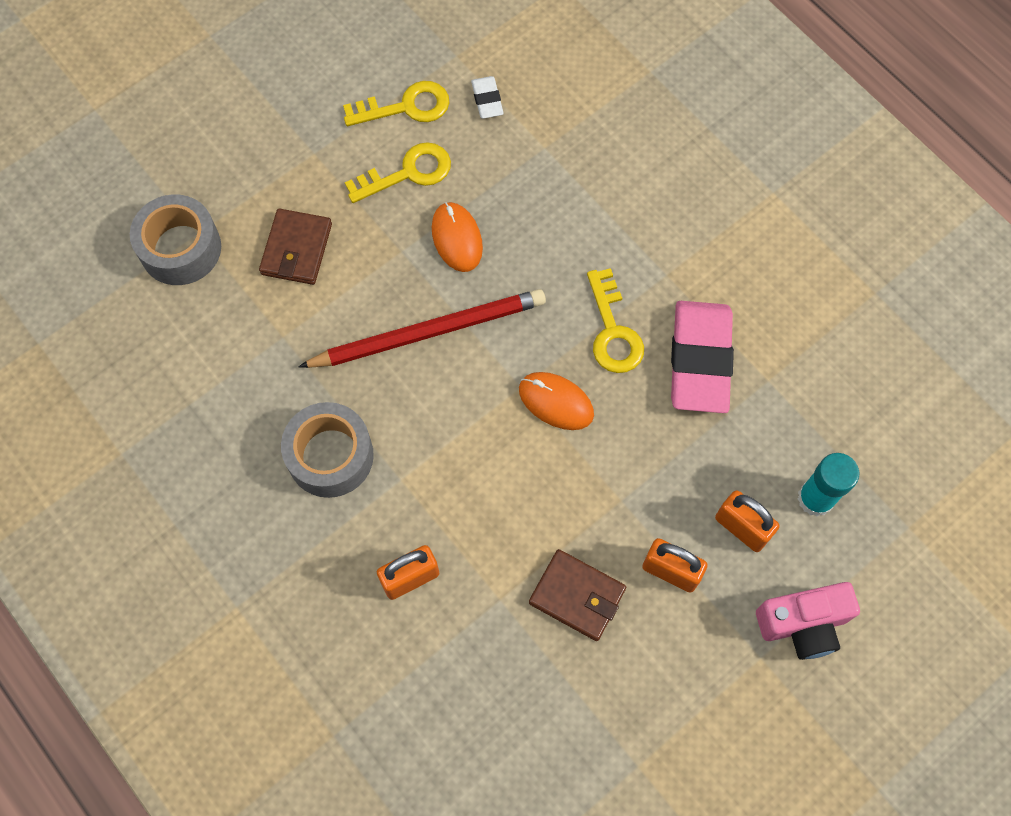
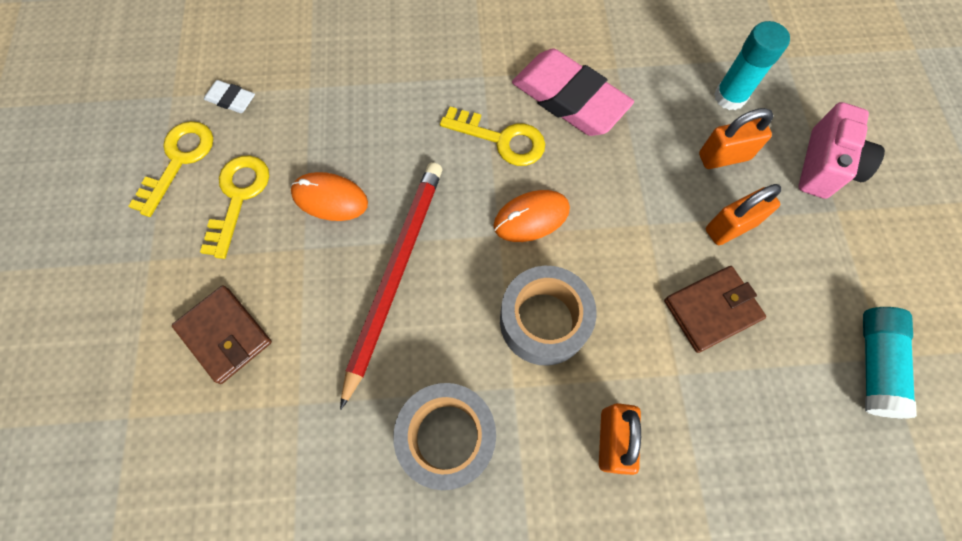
camera: 55 degrees left, 0 degrees up
(180, 248) = (127, 445): grey tape -> grey tape (544, 321)
(624, 758) = (874, 364): none -> turquoise glue stick

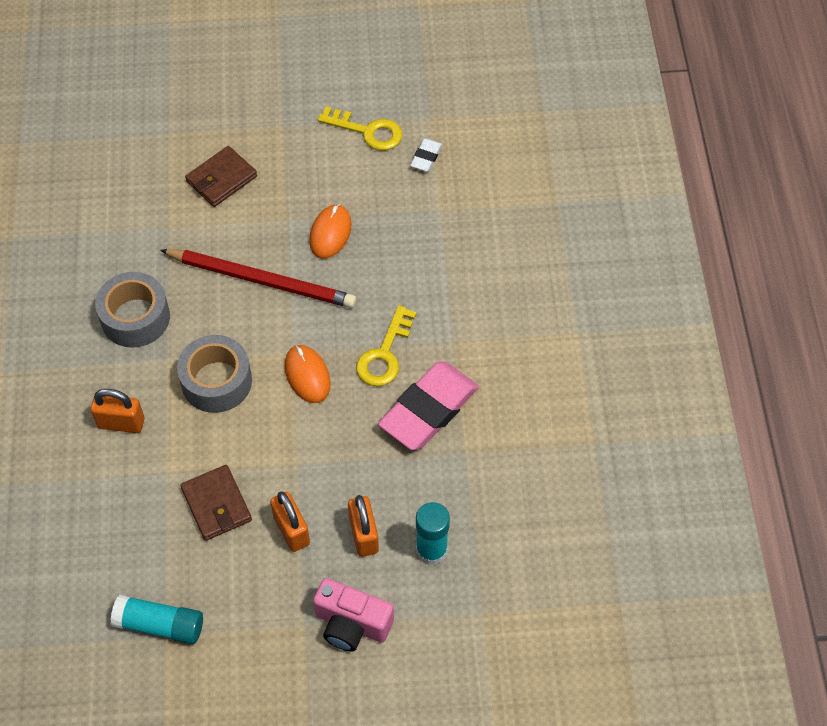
camera: 90 degrees right, 10 degrees down
(238, 197) = (333, 173): yellow key -> none

